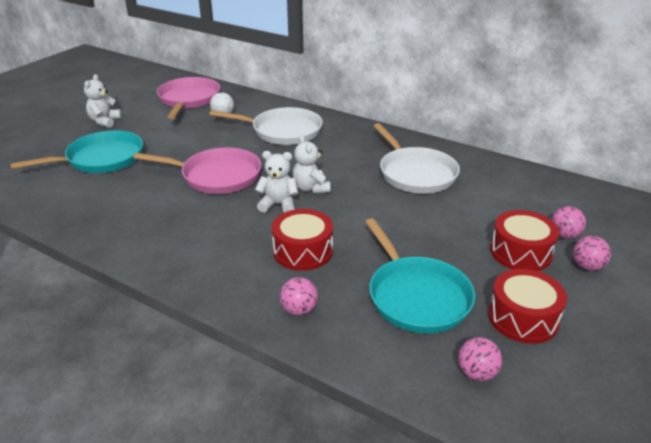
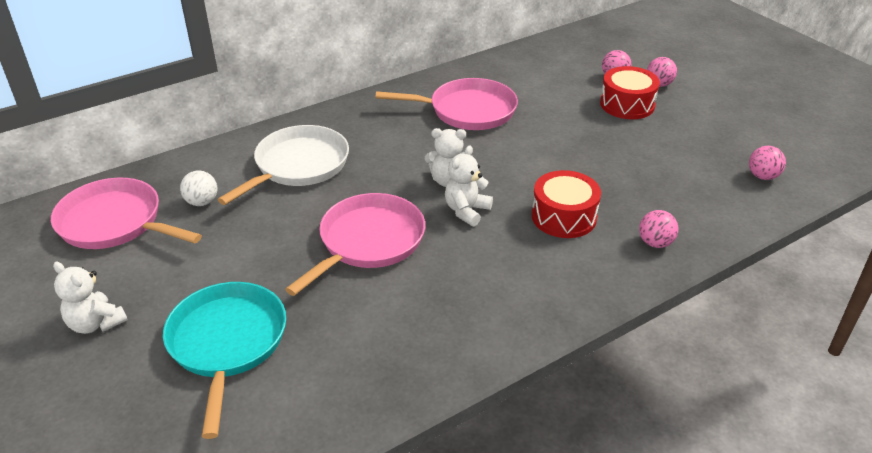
camera: 65 degrees left, 5 degrees up
(415, 173) = (467, 111): white pan -> pink pan
(416, 296) = (662, 173): turquoise pan -> none
(523, 318) = (708, 134): red drum -> none

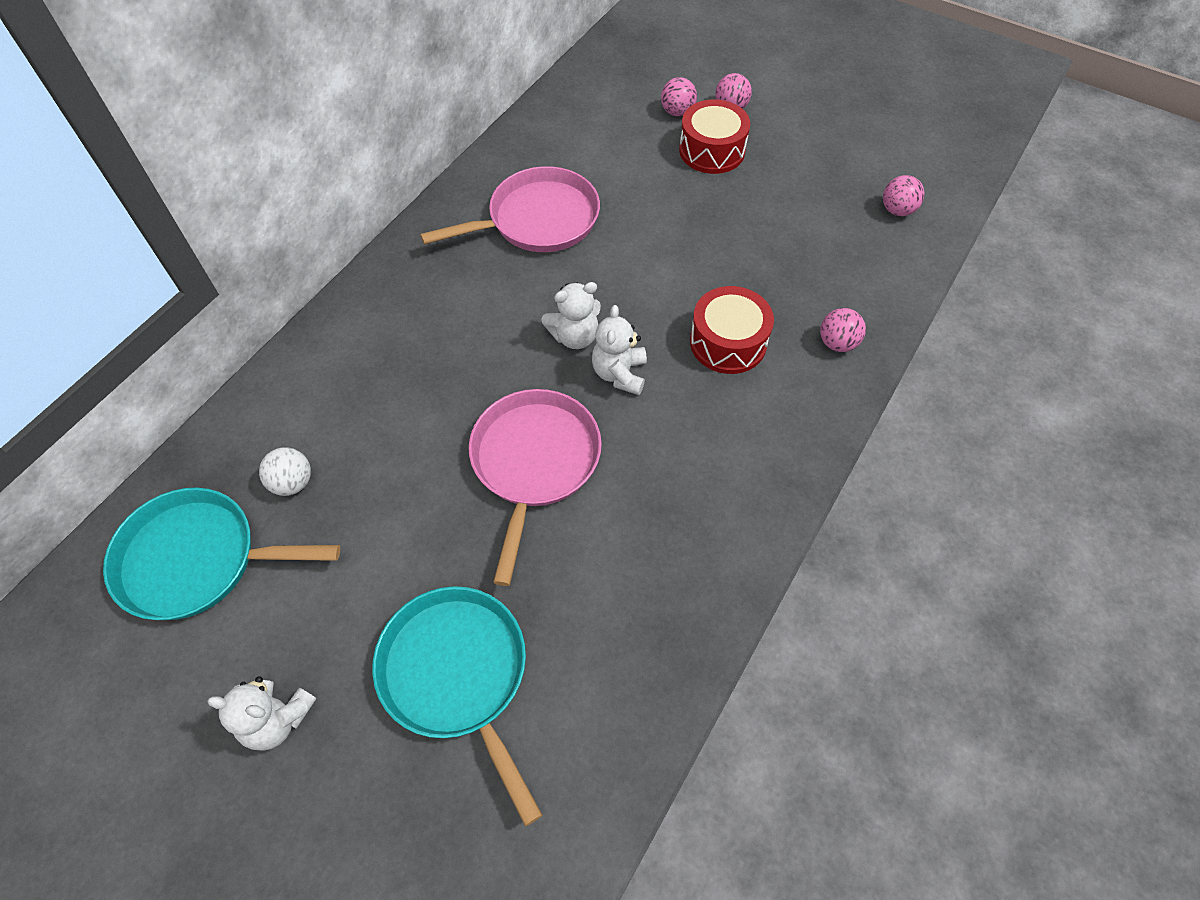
camera: 25 degrees left, 20 degrees up
(115, 223) = (197, 559): pink pan -> turquoise pan
(298, 166) = (381, 379): white pan -> none

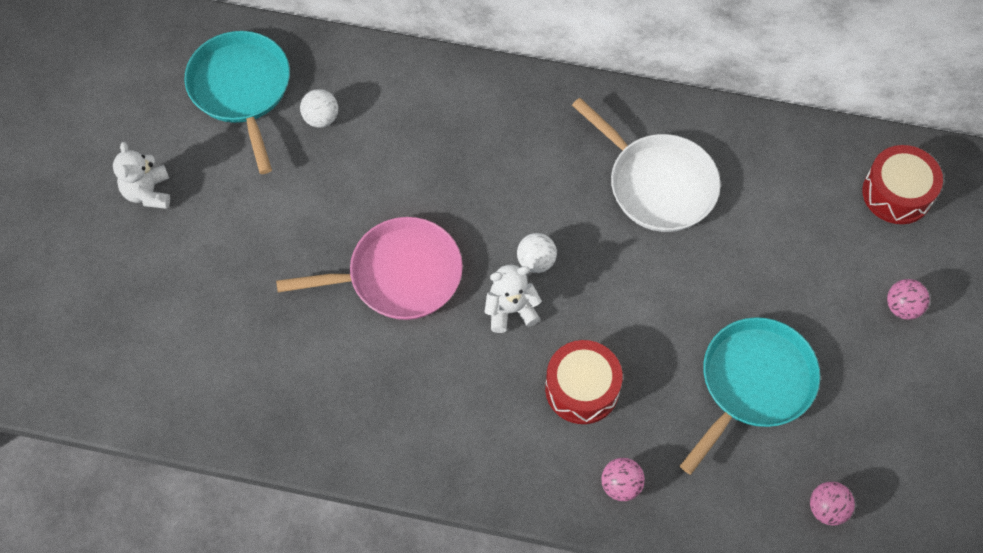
camera: 70 degrees right, 5 degrees up
(458, 675) = (210, 289): turquoise pan -> turquoise pan (753, 383)
(538, 220) = (657, 184): pink pan -> white pan
(575, 336) = (536, 261): white teddy bear -> white ball
(677, 112) = (868, 257): pink ball -> none
(712, 150) = (827, 306): red drum -> red drum (897, 193)

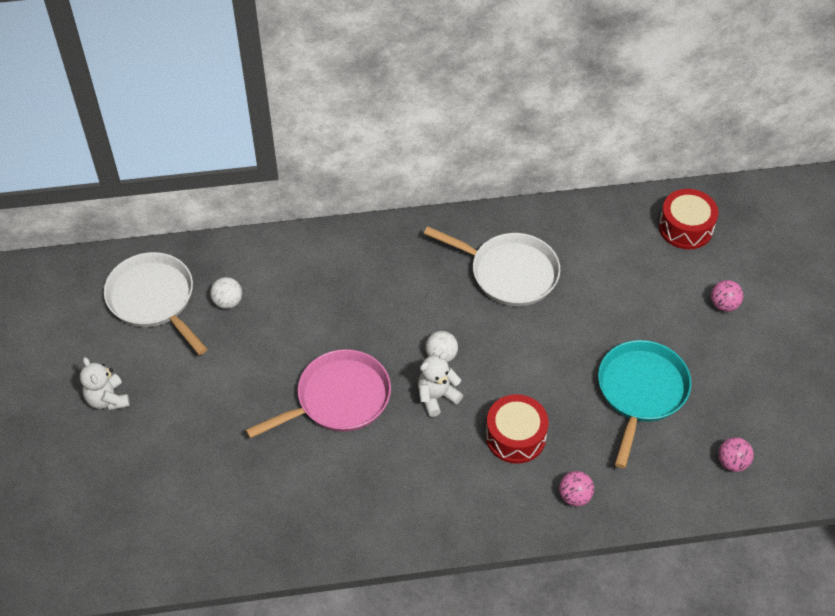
camera: 20 degrees left, 10 degrees down
(241, 89) = (154, 299): turquoise pan -> white pan

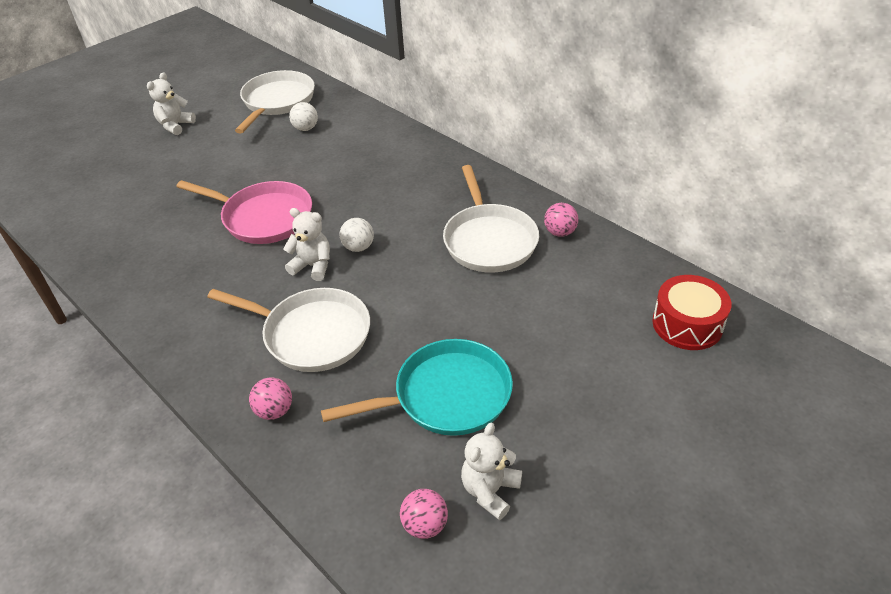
camera: 55 degrees right, 10 degrees down
(515, 436) = (312, 334): red drum -> white pan
(724, 305) = (628, 405): pink ball -> pink ball (560, 232)
(732, 415) = (490, 491): none -> white teddy bear

